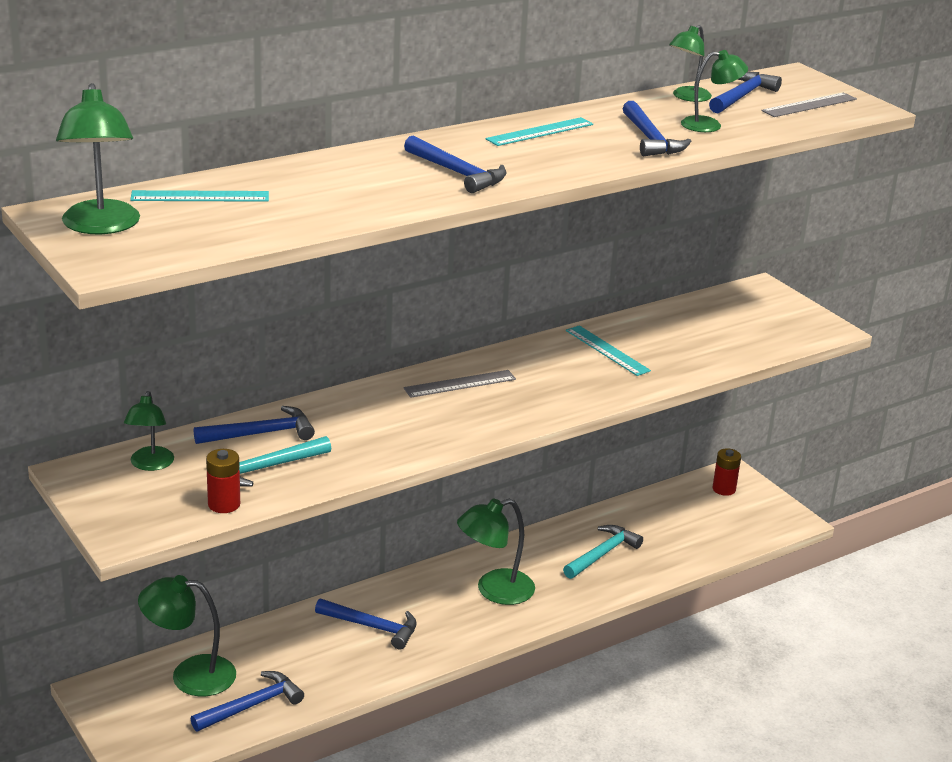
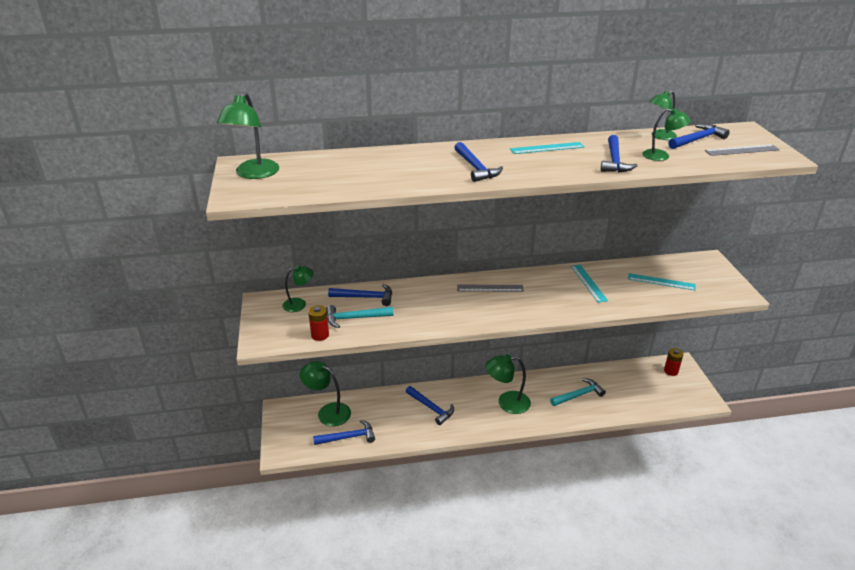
camera: 25 degrees right, 5 degrees up
(150, 464) = (299, 304): green lamp -> green lamp turned 135 degrees counterclockwise
(200, 196) = (320, 163): turquoise ruler -> turquoise ruler (661, 282)

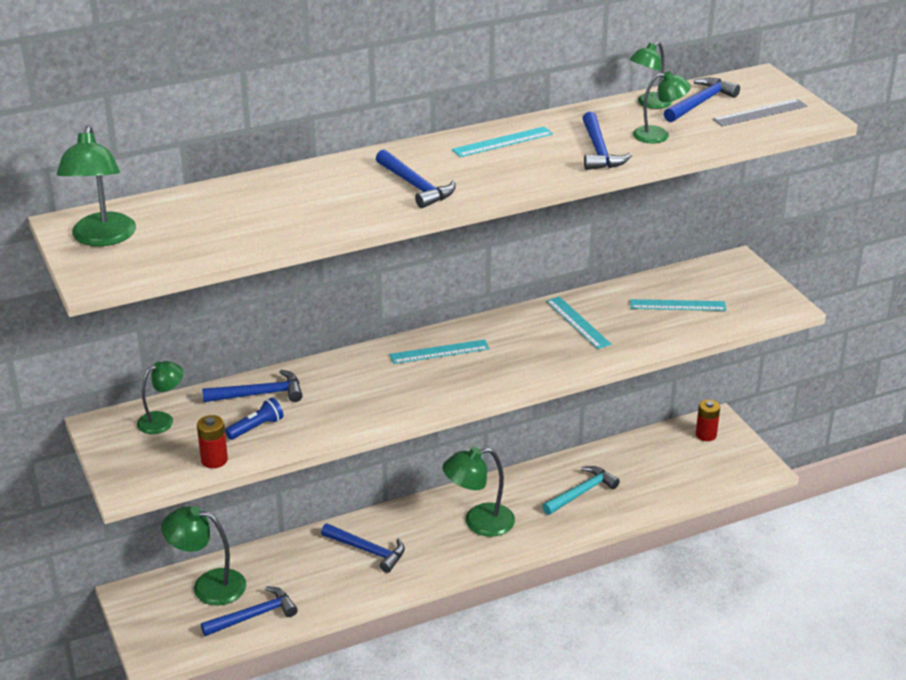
camera: 15 degrees left, 0 degrees up
(355, 318) = (256, 427): turquoise hammer -> blue flashlight
(490, 288) = (439, 352): grey ruler -> turquoise ruler

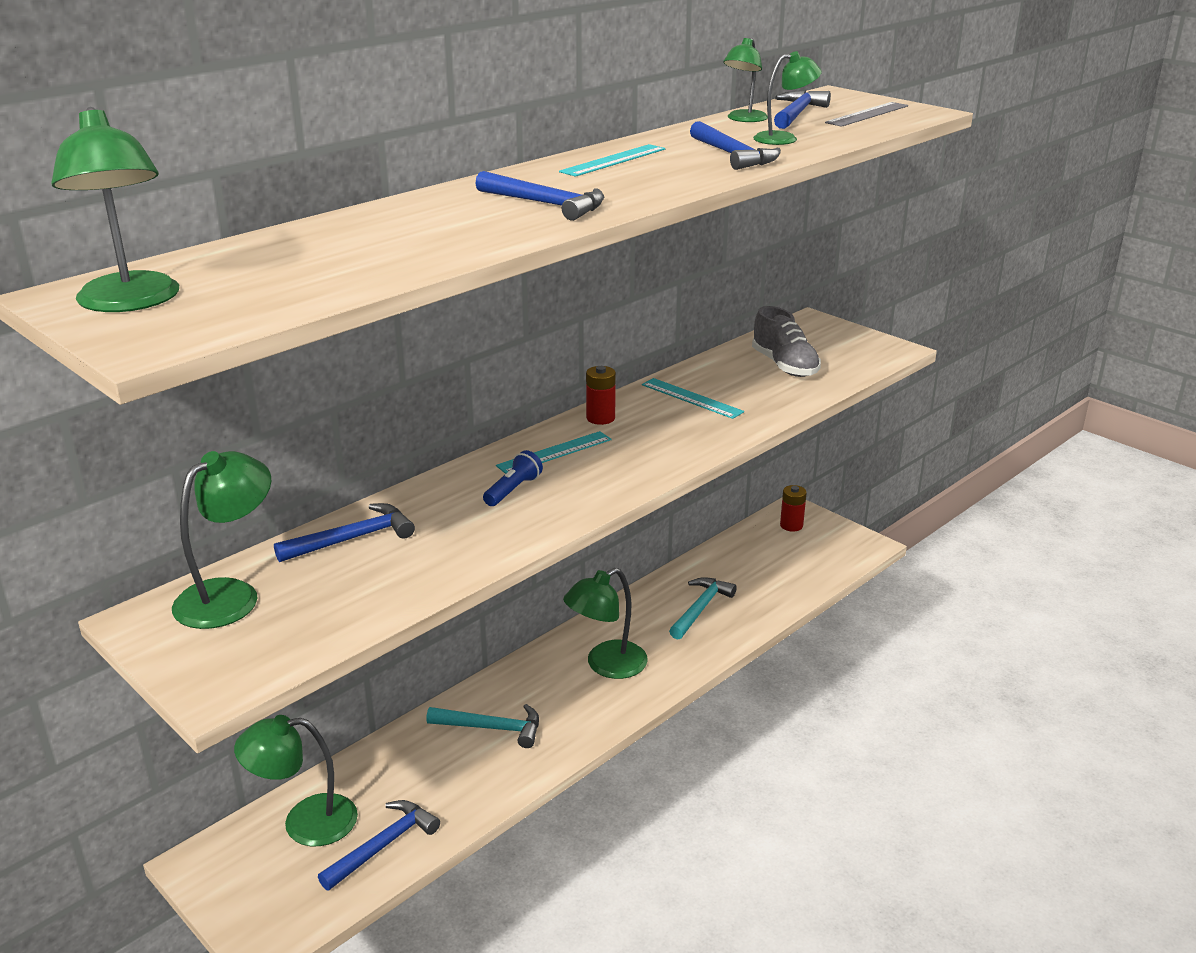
camera: 20 degrees left, 5 degrees down
(162, 420) = (230, 595): green lamp -> green lamp, size x1.58
(214, 460) = (331, 629): red battery -> red battery (600, 418)
(256, 427) = (370, 577): blue flashlight -> blue flashlight (513, 490)
(367, 550) = (492, 728): blue hammer -> turquoise hammer
(678, 305) = (784, 366): turquoise ruler -> grey shoe

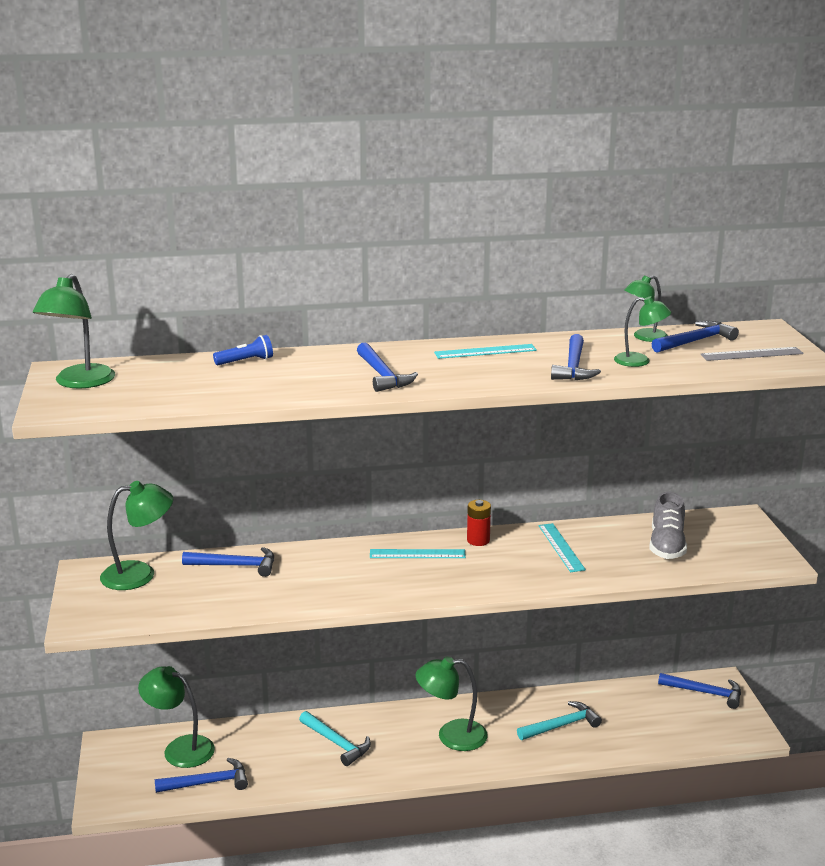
camera: 35 degrees right, 5 degrees down
(513, 490) = (361, 569): blue flashlight -> blue flashlight (246, 361)
(791, 525) = (705, 693): red battery -> blue hammer

